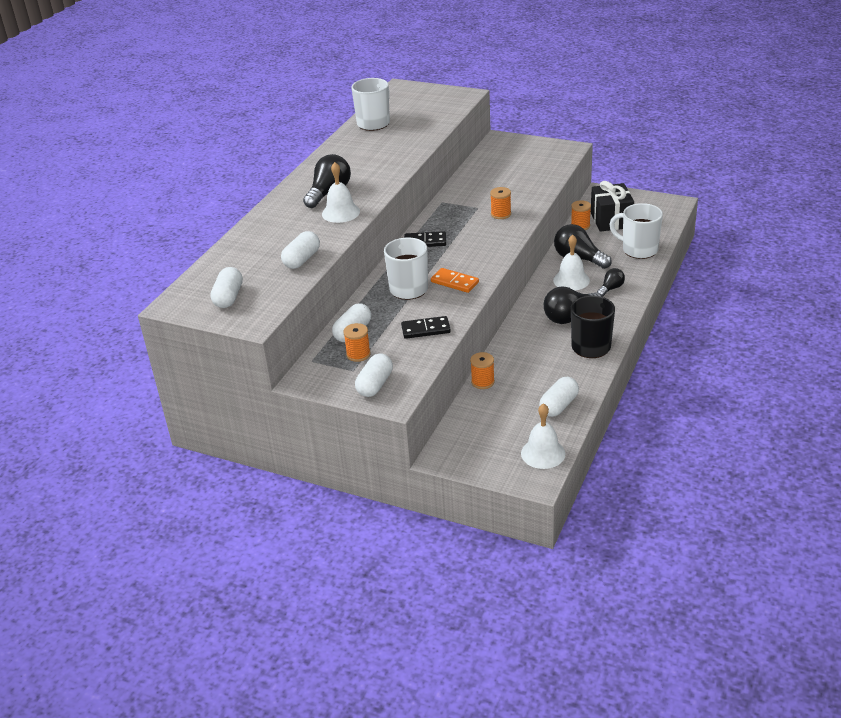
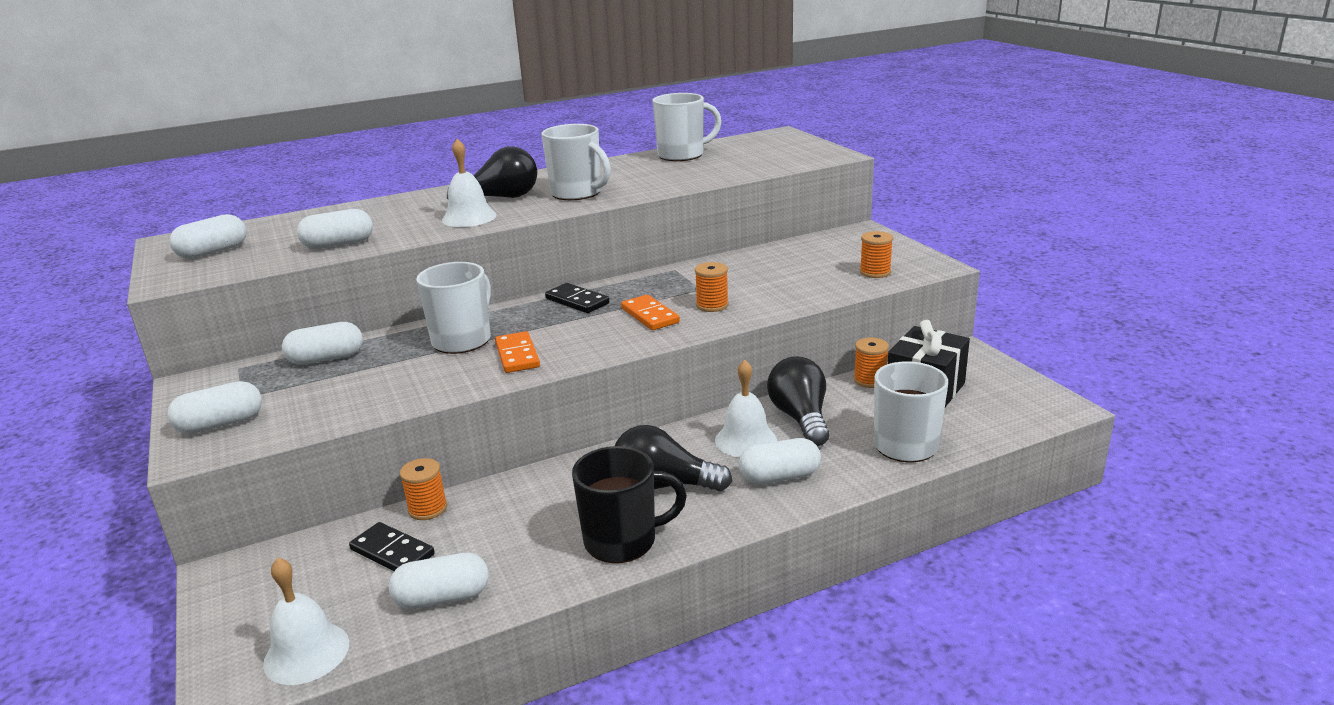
camera: 40 degrees right, 10 degrees down
(358, 354) = (280, 383): orange spool -> orange spool (875, 272)
(370, 173) = (577, 193): none -> white mug
(426, 329) = (386, 391): black domino -> black domino (392, 552)
(480, 233) = (650, 315): none -> orange domino
(611, 288) = (779, 477): black light bulb -> white capsule

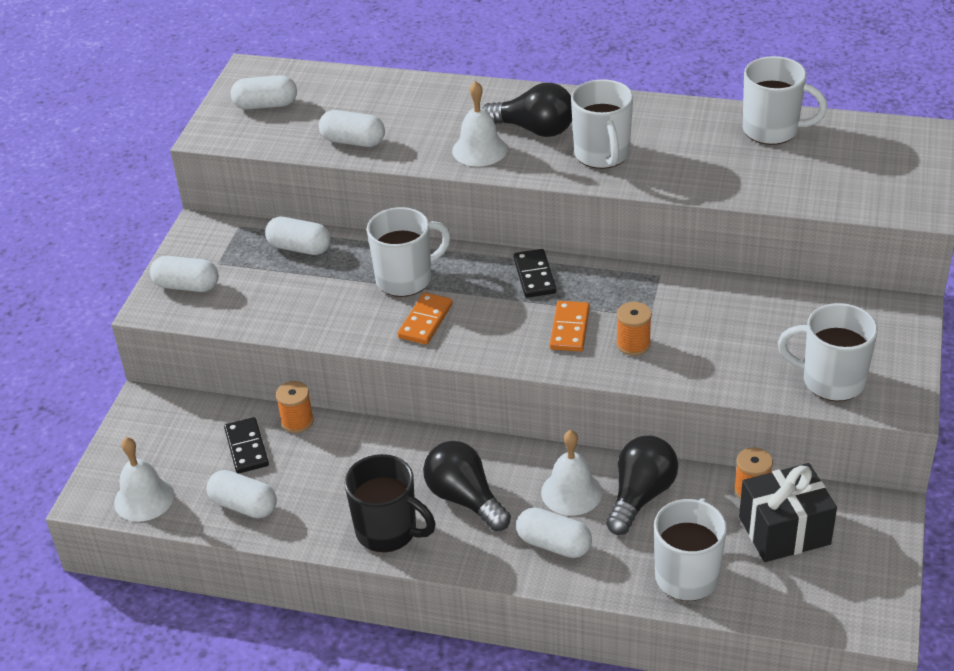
camera: 40 degrees right, 15 degrees up
(875, 272) = (831, 381): orange spool -> white mug

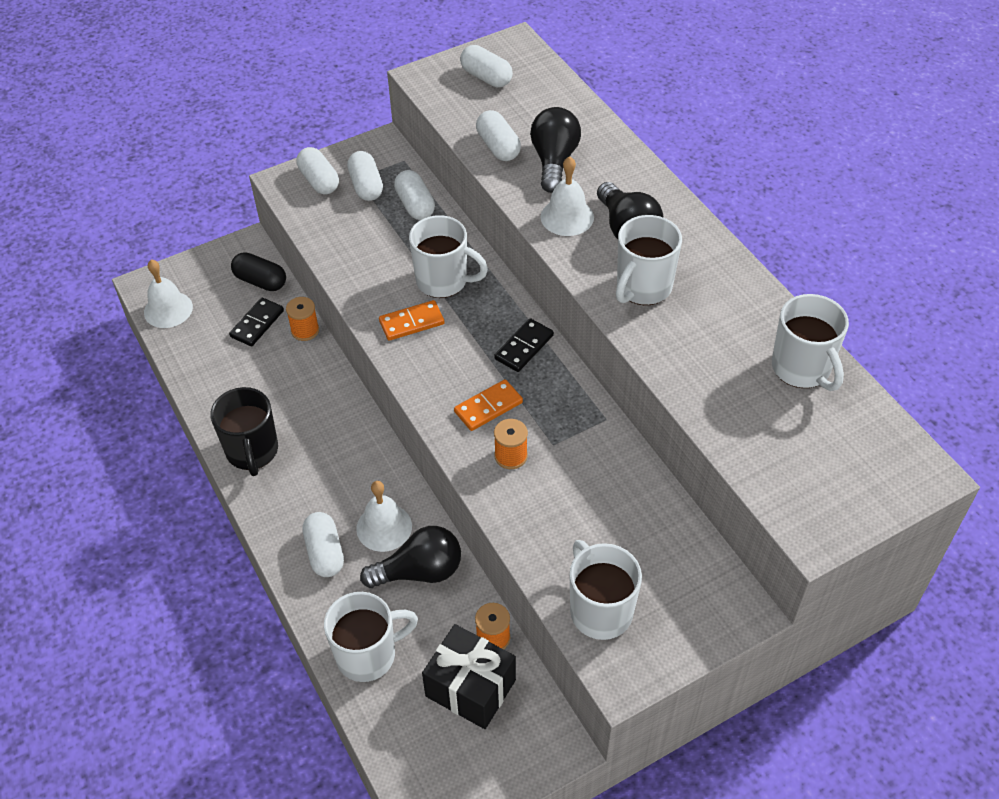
camera: 45 degrees right, 10 degrees up
(200, 418) = (260, 281): none -> black capsule
(244, 505) = (206, 361): white capsule -> white capsule (366, 186)
(465, 499) = (320, 471): black light bulb -> black light bulb (554, 161)

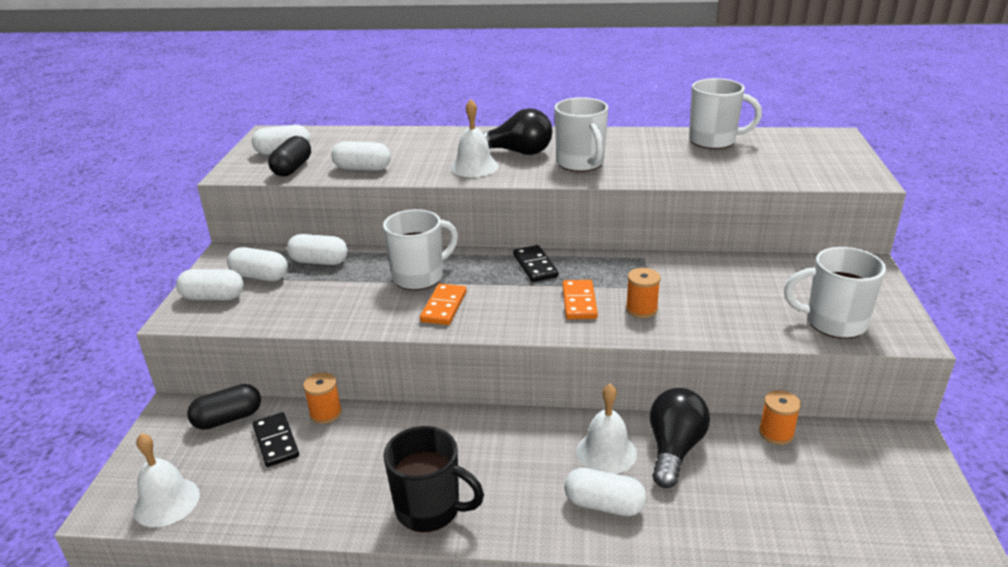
camera: 55 degrees left, 20 degrees down
(368, 655) = (749, 522): white mug -> none
(460, 104) = (292, 168): none -> black capsule
(470, 688) = (824, 468): black gift -> none
(554, 161) = (412, 155): black light bulb -> none

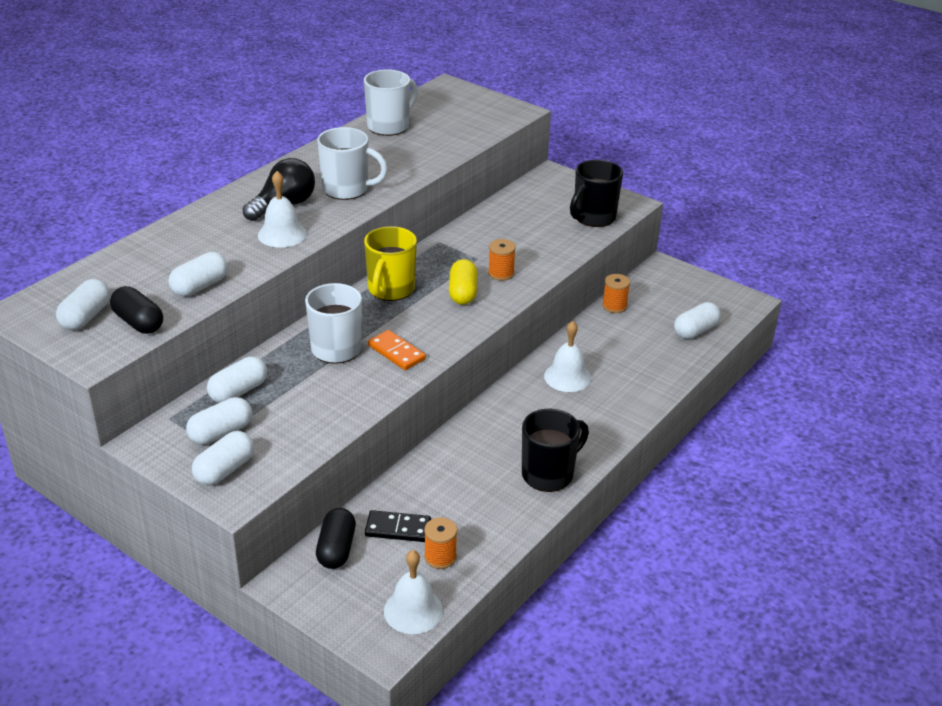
camera: 60 degrees left, 5 degrees up
(325, 413) = (389, 490): orange spool -> orange spool (440, 557)
(535, 266) = (390, 290): black domino -> yellow mug
(579, 302) = (462, 293): orange domino -> yellow capsule
(604, 504) = (611, 400): white capsule -> white capsule (695, 330)
(674, 449) = (591, 350): black light bulb -> none
(833, 323) = (593, 217): white mug -> black mug

